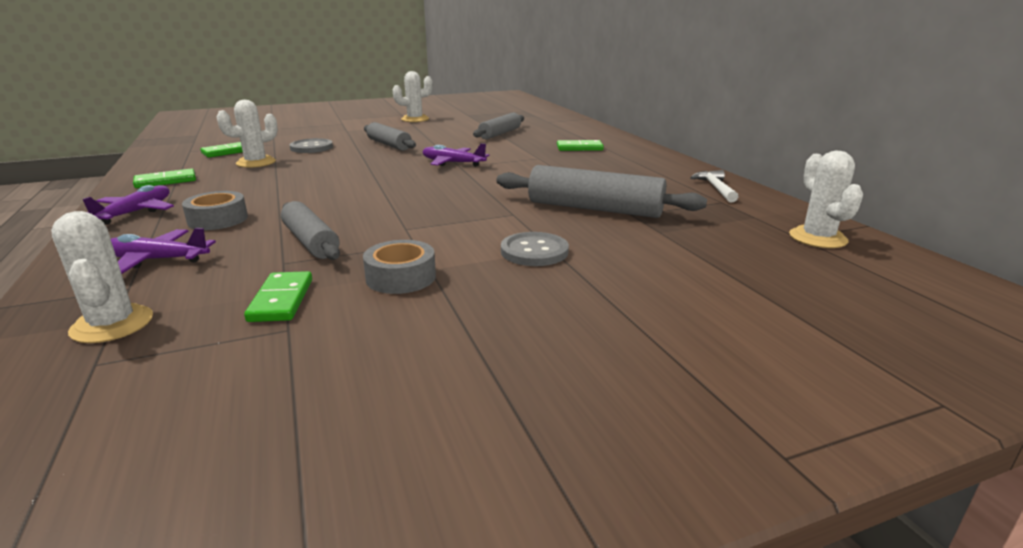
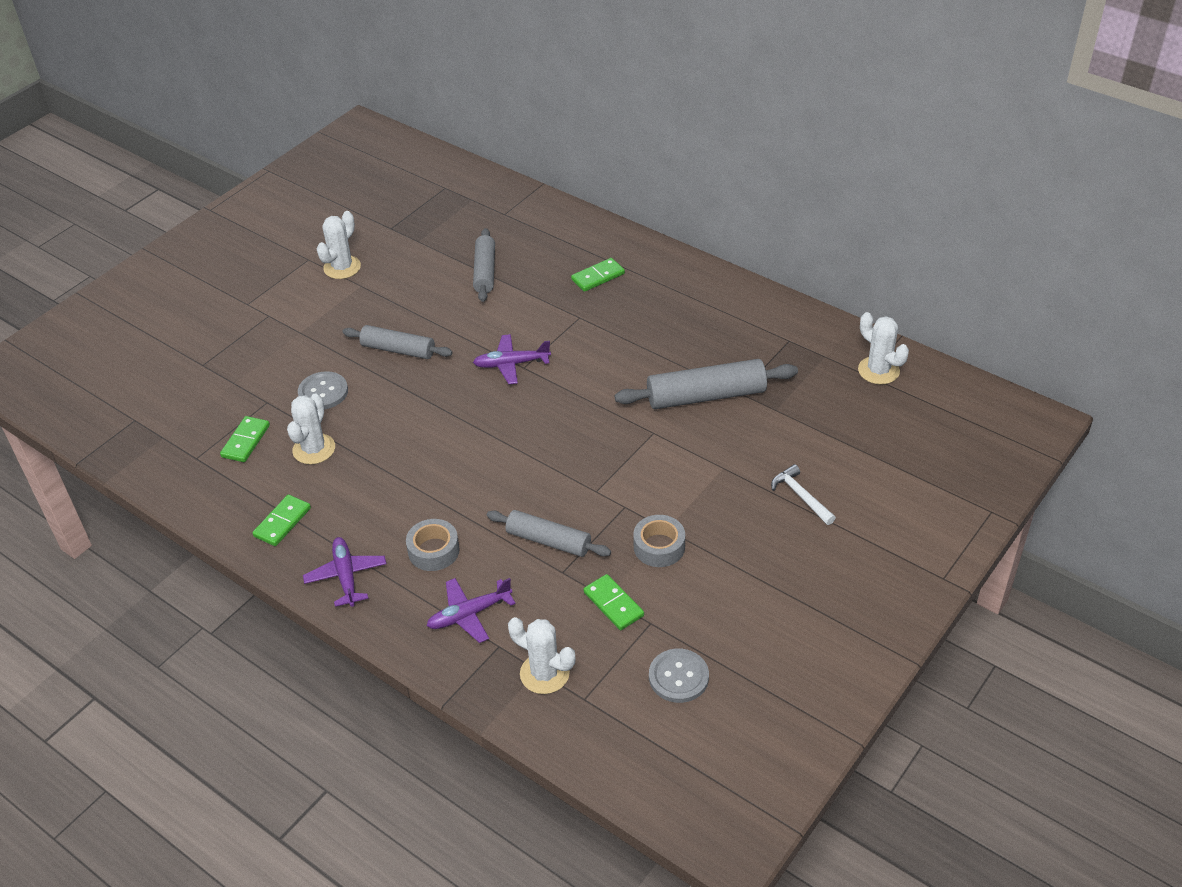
camera: 30 degrees left, 20 degrees up
(534, 251) = (714, 476): grey button -> grey button (678, 677)
(715, 188) = (771, 317): white hammer -> white hammer (801, 496)

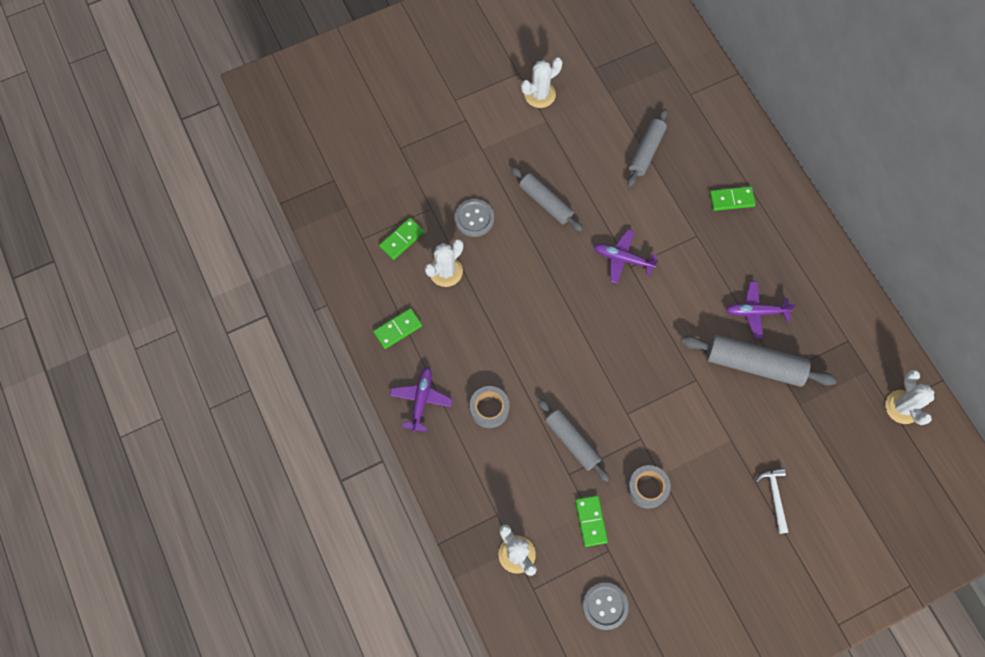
camera: 25 degrees right, 25 degrees up
(469, 614) = (489, 477): purple plane -> purple plane (755, 312)

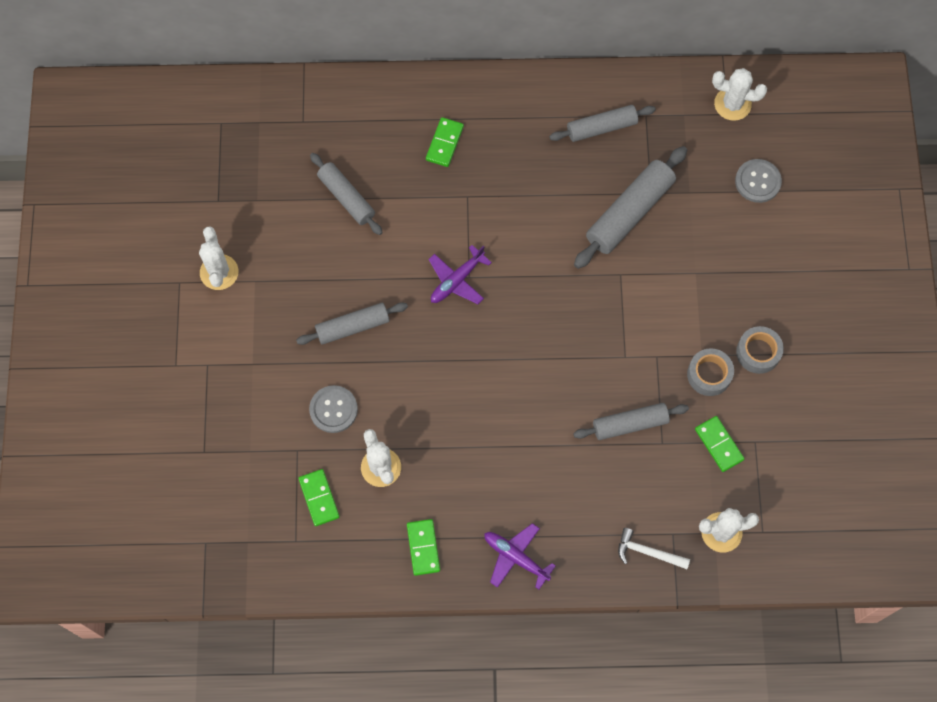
camera: 65 degrees left, 0 degrees up
(489, 408) = (557, 491): grey tape -> grey tape (758, 352)
(590, 521) = (718, 444): green domino -> green domino turned 45 degrees clockwise
(605, 606) = (807, 470): grey button -> grey button (757, 181)
(755, 312) = (576, 183): purple plane -> none
(774, 496) = (768, 262): white hammer -> white hammer (647, 552)
(816, 310) = (601, 128): none -> grey rolling pin

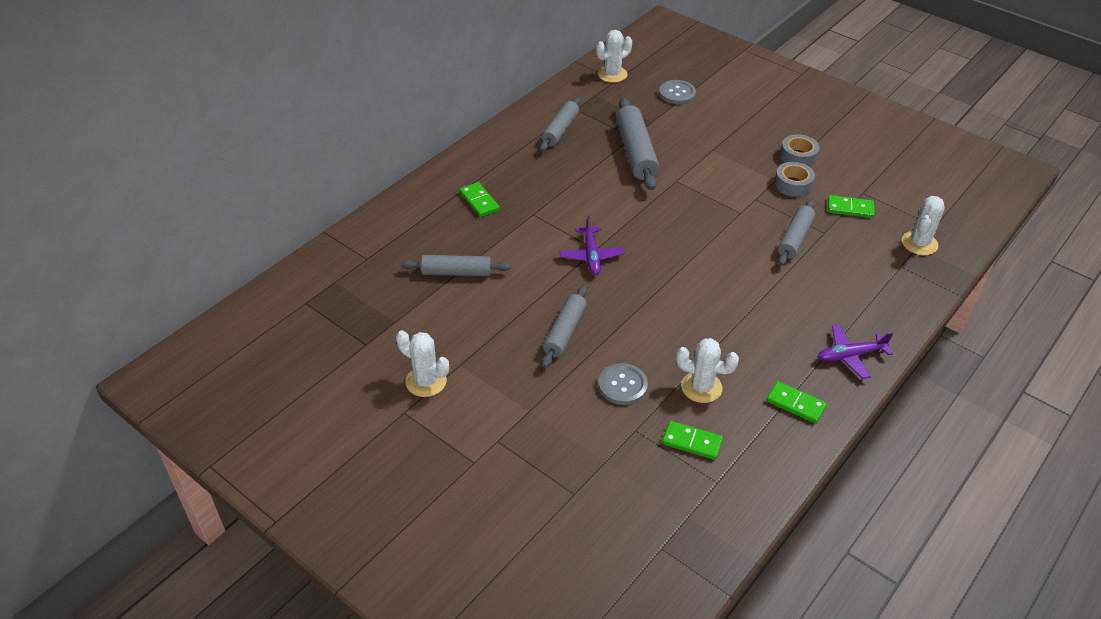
camera: 50 degrees left, 25 degrees down
(647, 552) = (905, 286): white hammer -> none

